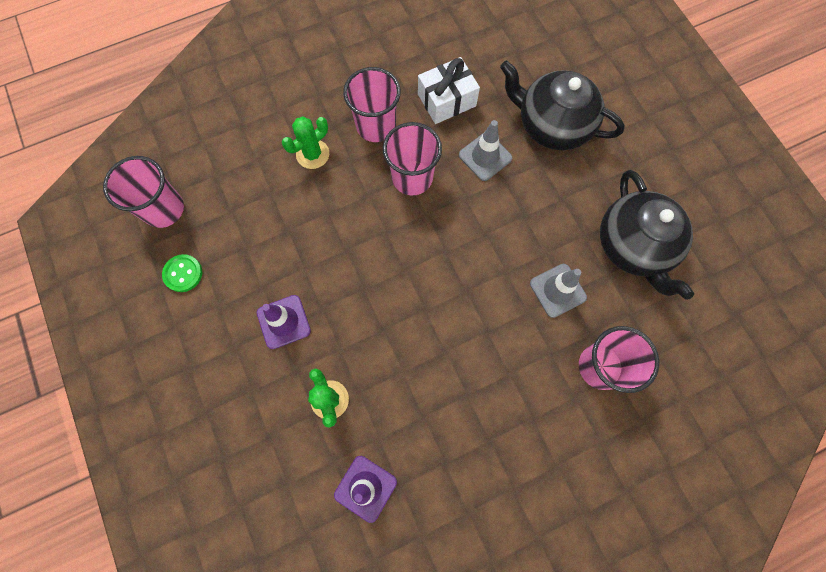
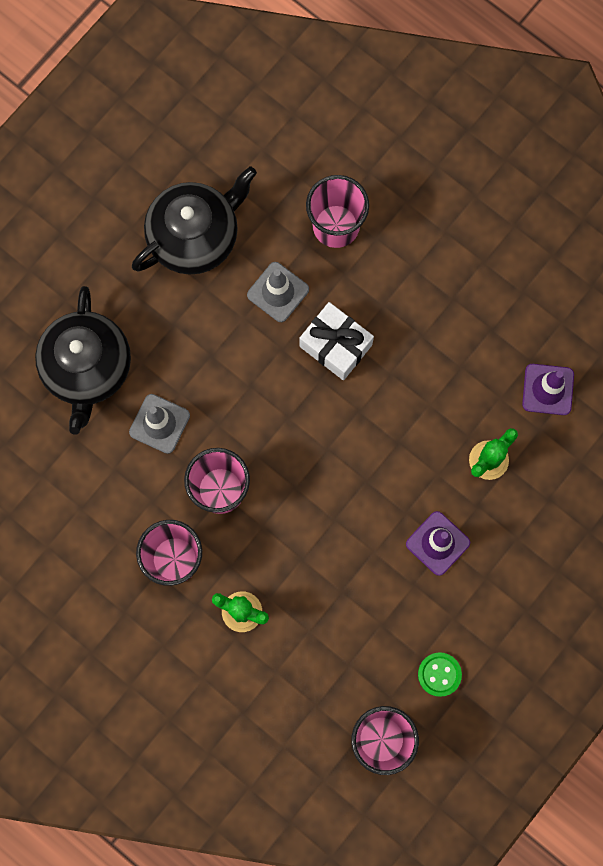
camera: 115 degrees left, 5 degrees up
(446, 100) = (106, 496): white gift -> white gift (335, 345)

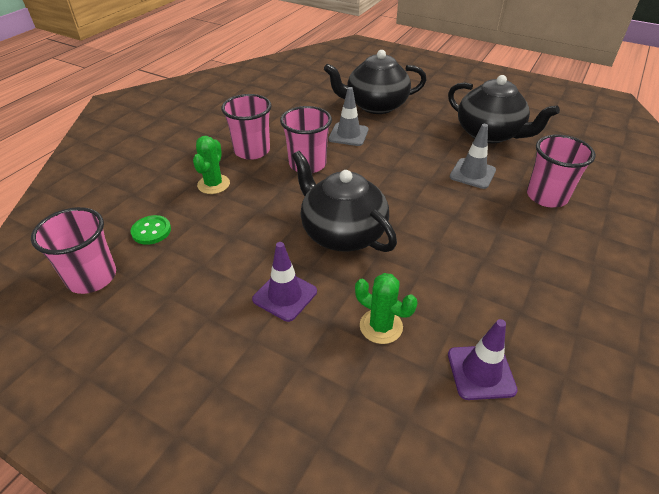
camera: 80 degrees right, 35 degrees down
(335, 345) = (446, 208): white gift -> none
(358, 471) = (342, 233): none -> black teapot
(439, 674) = (150, 313): green button -> green button (151, 231)

